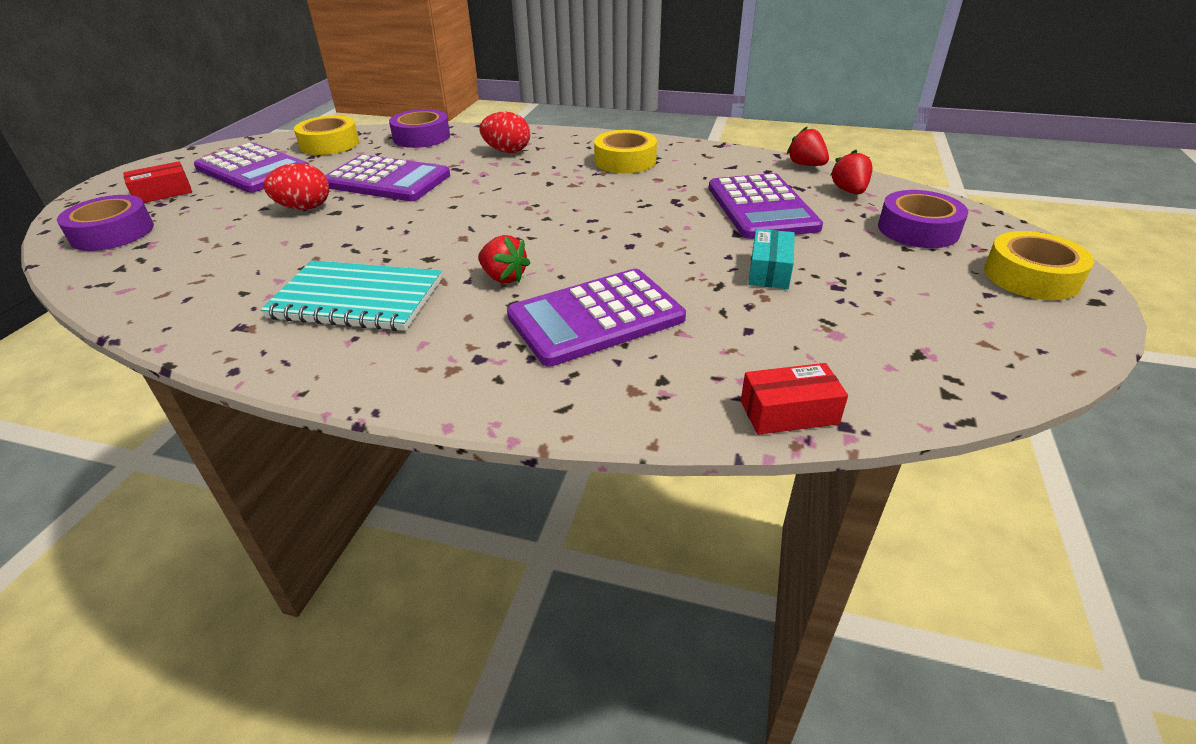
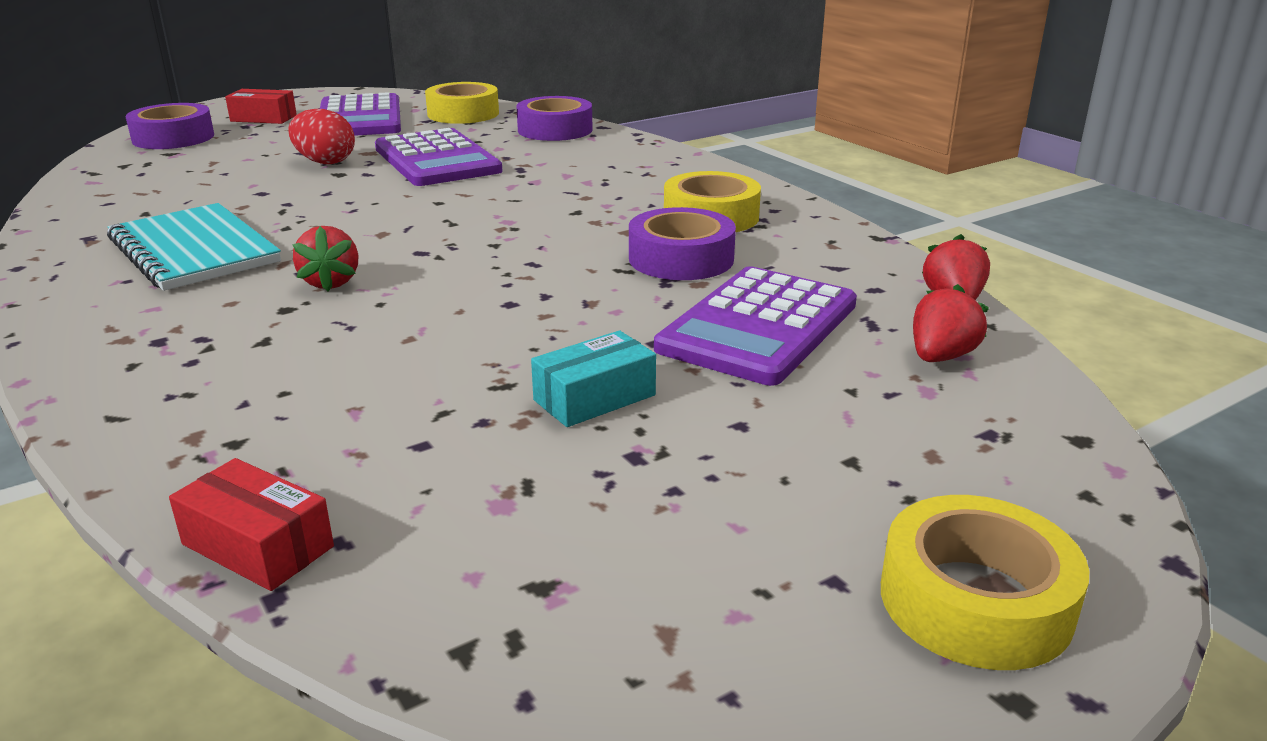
camera: 40 degrees right, 10 degrees down
(507, 151) = (605, 167): red egg -> none
(596, 317) = (317, 355): purple calculator -> none
(918, 229) = (932, 448): purple tape -> purple tape (681, 259)

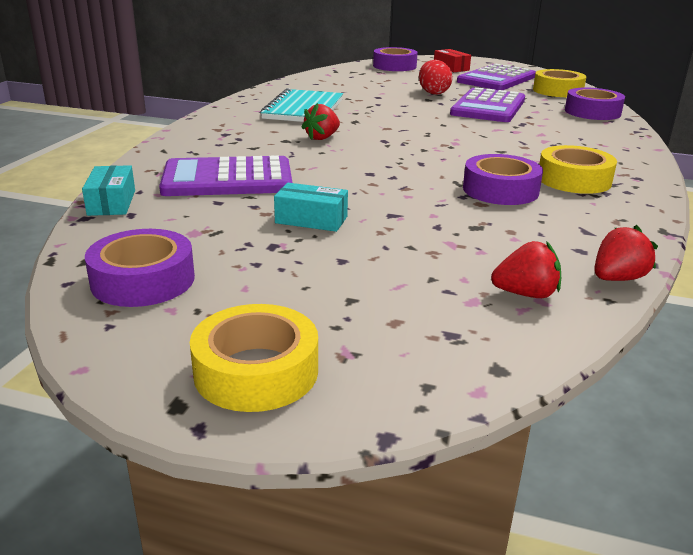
camera: 50 degrees right, 0 degrees up
(258, 545) = (112, 202): red box -> turquoise box
(613, 610) = (143, 280): none -> purple tape
(758, 326) = (459, 233): purple calculator -> purple calculator (227, 179)

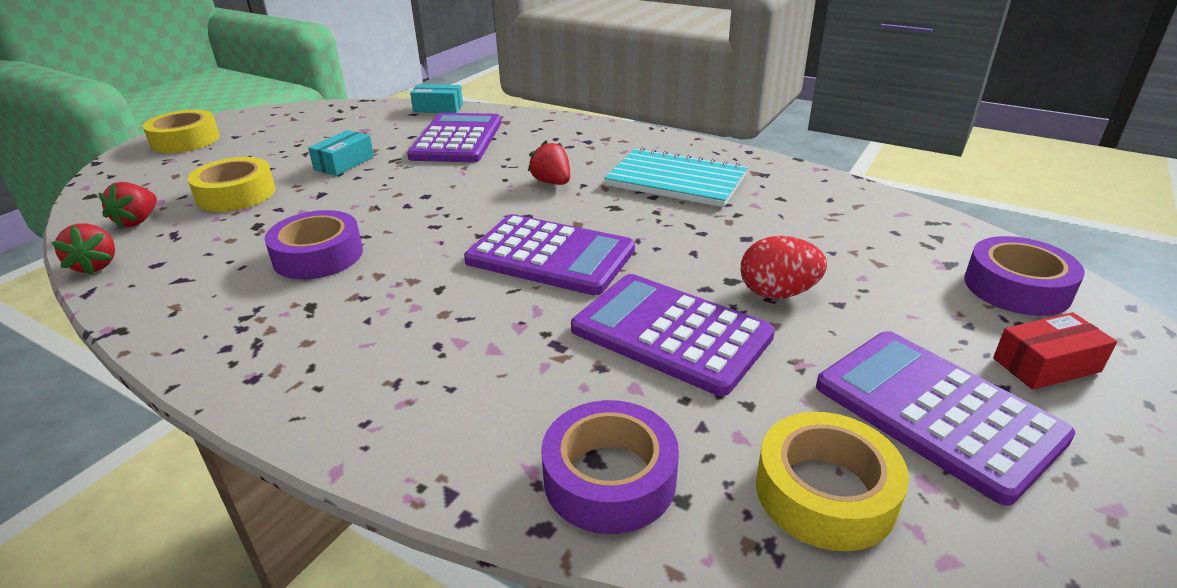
camera: 105 degrees right, 5 degrees up
(143, 280) = (311, 118): purple tape -> none
(436, 130) = (550, 256): none -> purple calculator
(574, 180) = (297, 315): yellow tape -> yellow tape (236, 194)

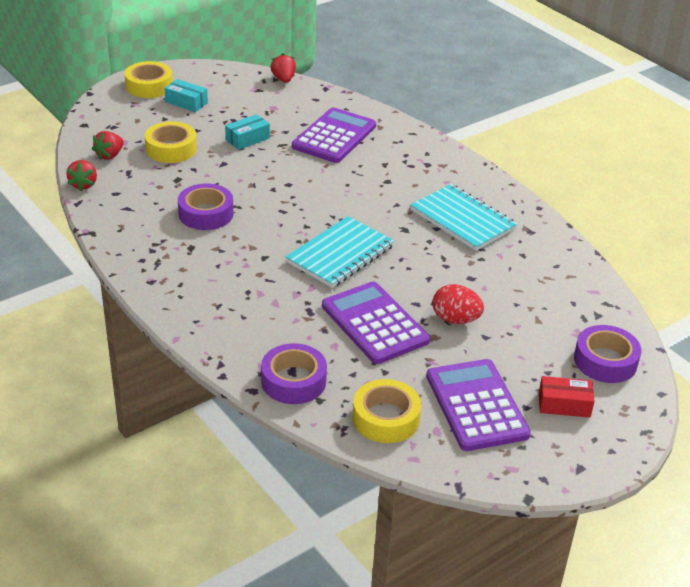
camera: 20 degrees right, 5 degrees up
(438, 108) = (337, 98): turquoise box -> turquoise box (186, 102)
(550, 256) = (340, 254): purple calculator -> turquoise notebook
(552, 182) = (377, 196): red strawberry -> red strawberry (283, 79)

